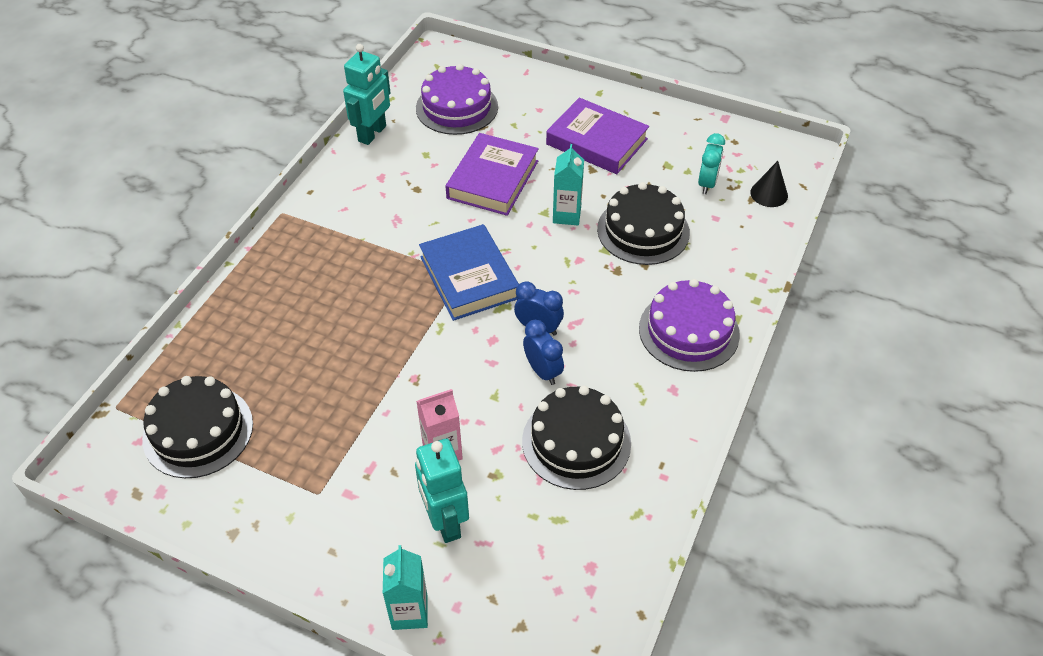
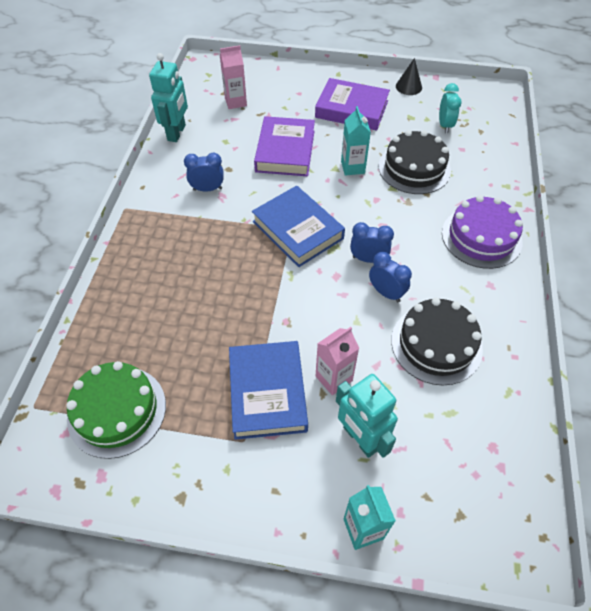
camera: 15 degrees left, 5 degrees up
(198, 431) = (117, 411): black cake -> green cake
(363, 449) = (268, 392): none -> blue book
(383, 208) = (207, 189): none -> blue clock
(457, 107) = (235, 102): purple cake -> pink carton
(769, 194) = (491, 125): black cone -> black cone (408, 87)

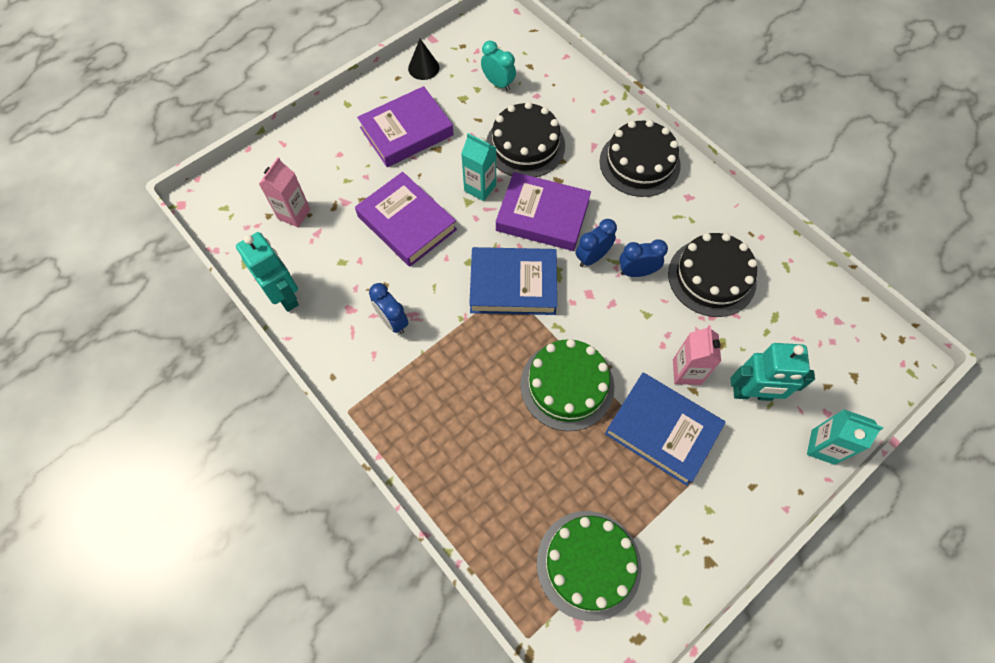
camera: 50 degrees left, 10 degrees up
(207, 189) = (393, 321): blue clock -> blue clock turned 75 degrees counterclockwise
(249, 309) = (567, 385): none -> green cake
(369, 211) = (542, 216): none -> purple book
(481, 237) = (639, 163): purple cake -> black cake

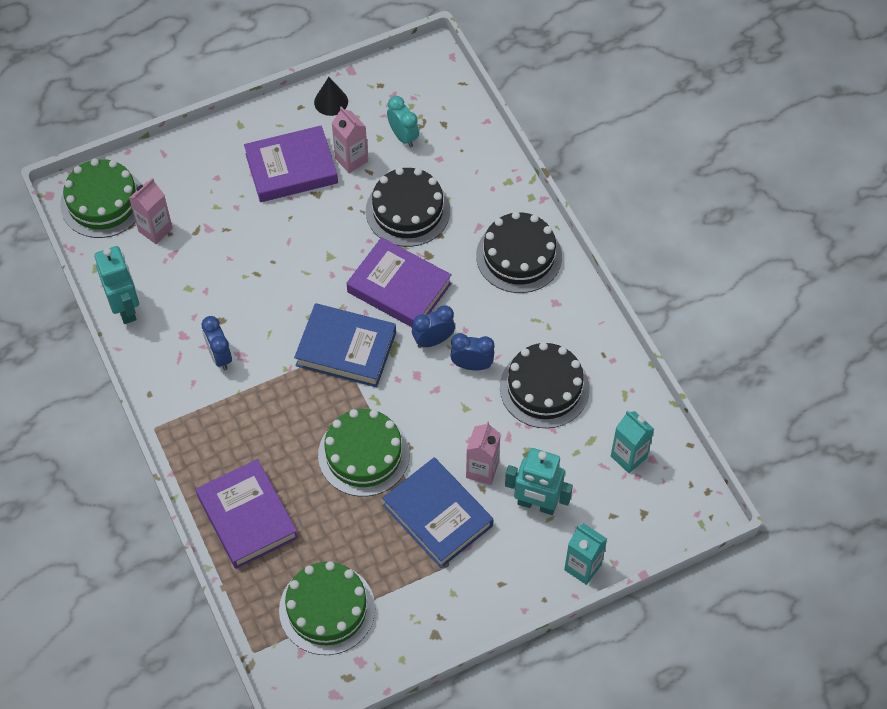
camera: 15 degrees right, 5 degrees down
(236, 199) = (103, 202): none -> green cake
(406, 223) = (262, 264): purple book -> purple book (247, 517)
(458, 112) = (351, 160): none -> pink carton
(480, 188) = (346, 245): turquoise carton -> turquoise carton (628, 457)

